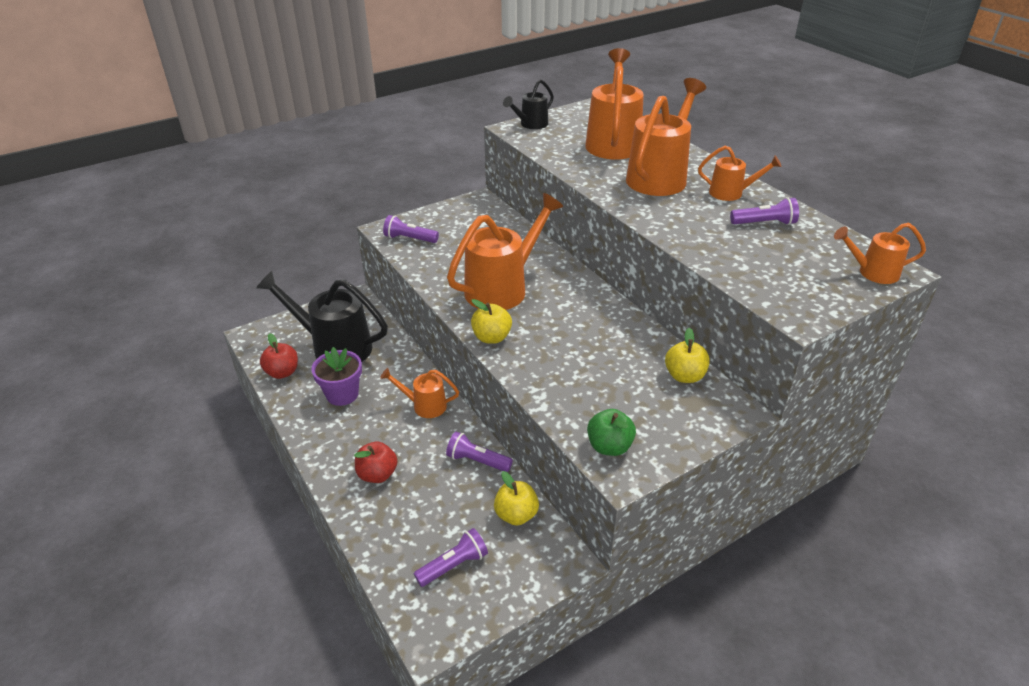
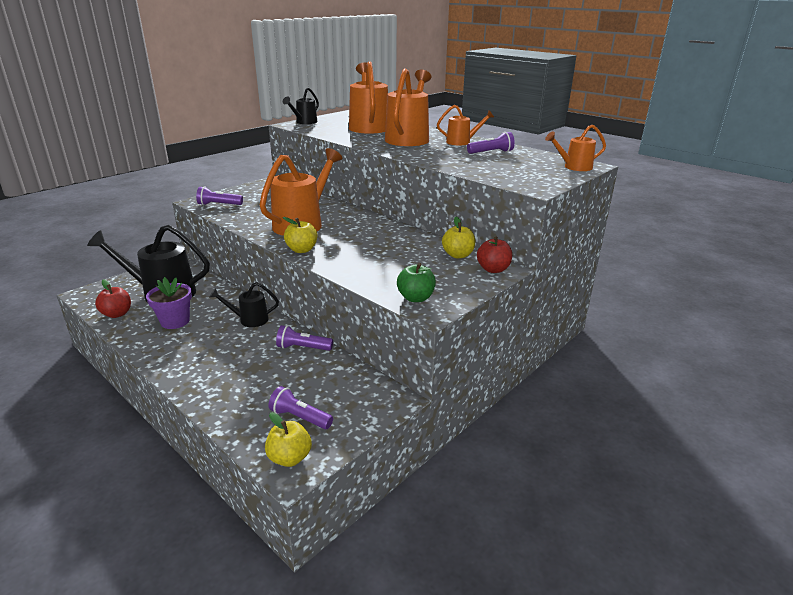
camera: 15 degrees left, 10 degrees down
(377, 474) = (217, 368): red apple -> red apple (493, 269)
(424, 405) = (249, 320): orange watering can -> black watering can
(454, 565) = (300, 417): purple flashlight -> purple flashlight turned 105 degrees counterclockwise
(516, 515) = (344, 376): yellow apple -> yellow apple (289, 458)

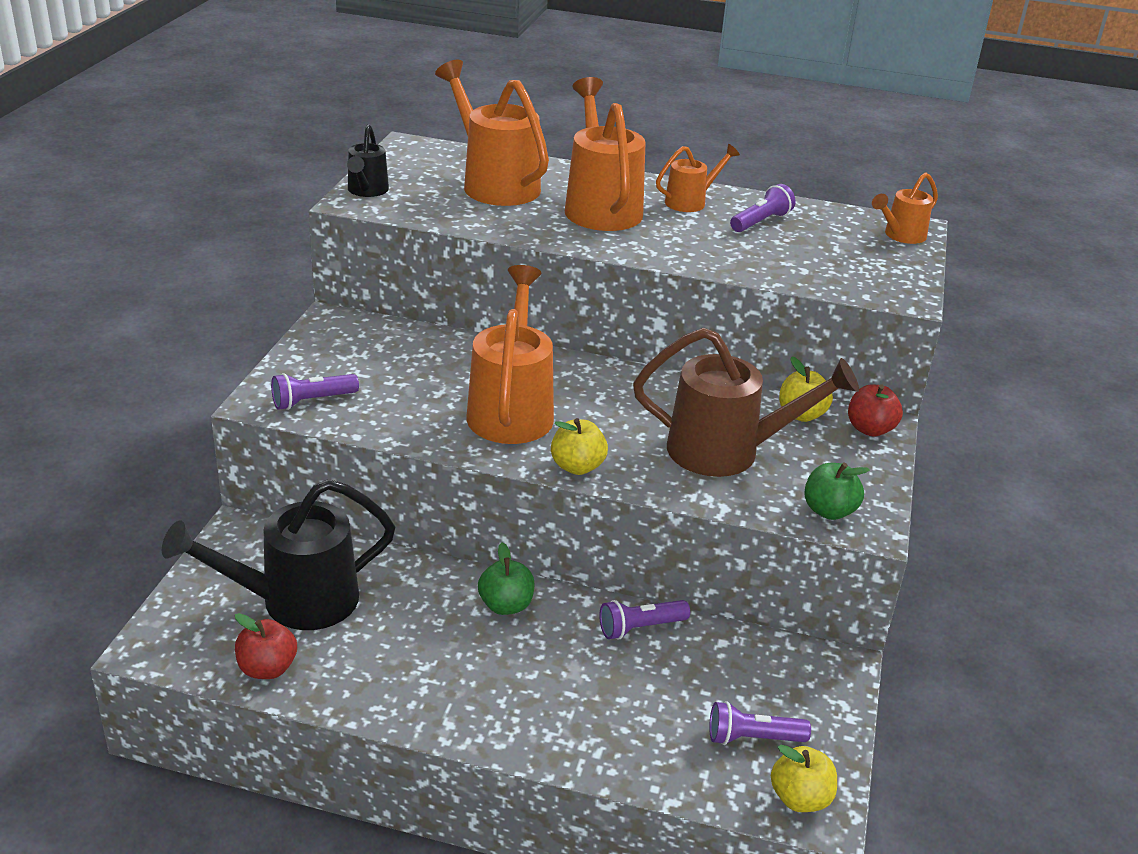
camera: 30 degrees left, 5 degrees up
(175, 321) = (388, 648): purple flower pot -> none
(249, 320) = (506, 605): black watering can -> green apple
(391, 261) = (727, 452): none -> brown watering can

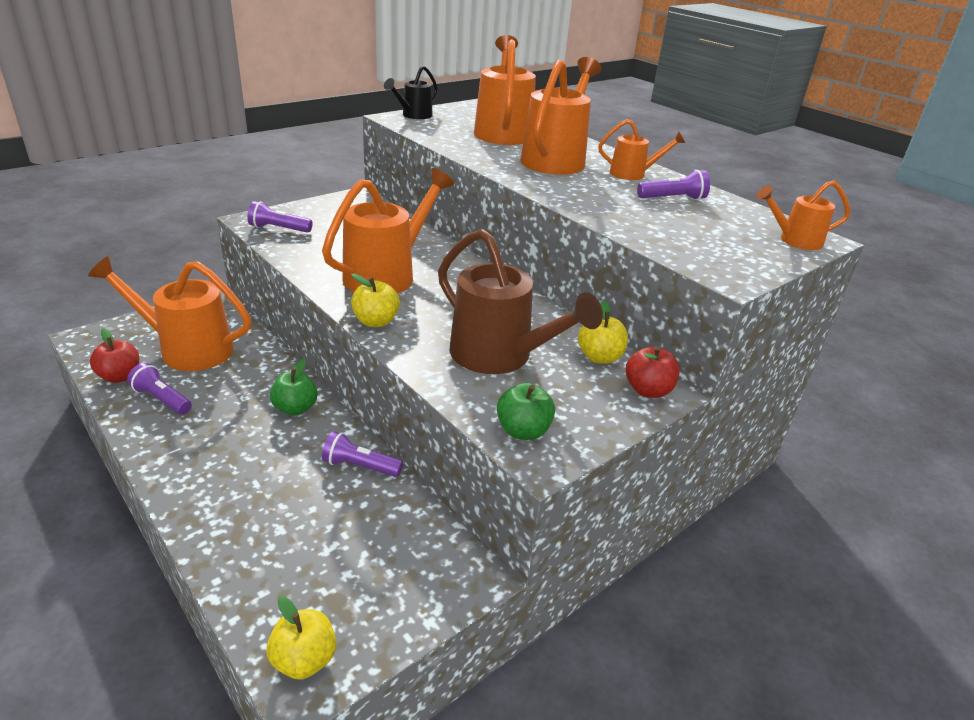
camera: 35 degrees right, 0 degrees up
(295, 601) = (187, 349): black watering can -> orange watering can
(752, 738) = (332, 589): purple flashlight -> purple flashlight (162, 399)

